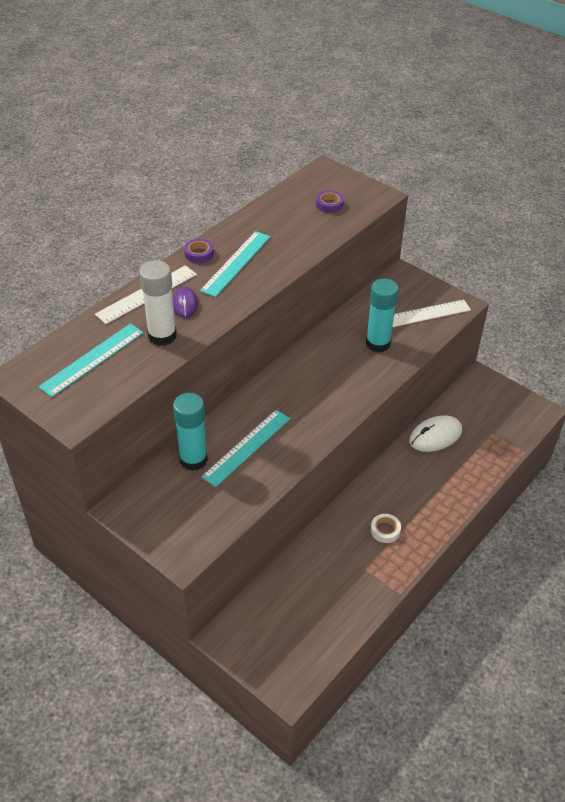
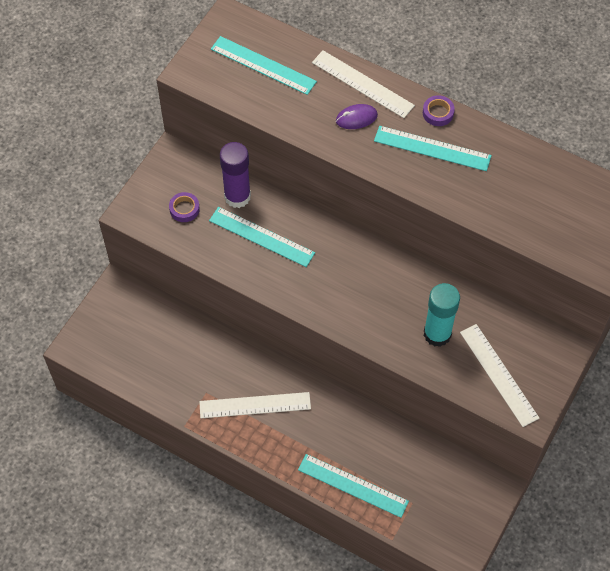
camera: 80 degrees right, 15 degrees up
(162, 336) = (306, 110): white glue stick -> none
(193, 459) = (237, 196): turquoise glue stick -> purple glue stick
(329, 204) = (566, 219): purple tape -> purple tape (184, 209)
(385, 530) = (255, 405): white tape -> white ruler
(435, 436) = (392, 443): white mouse -> none
(473, 470) = (353, 485): none -> turquoise ruler

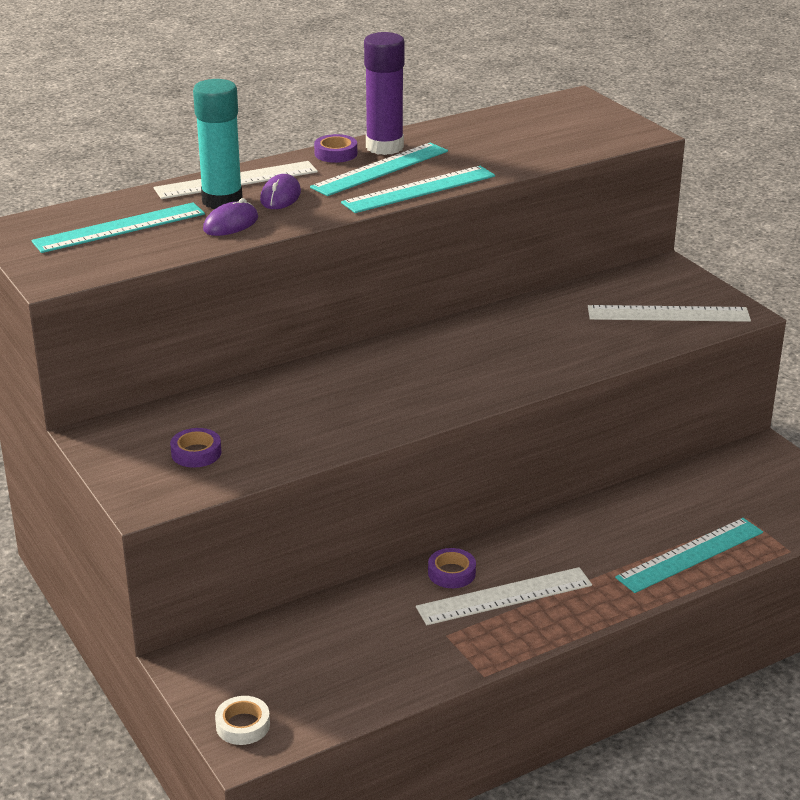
camera: 60 degrees left, 30 degrees down
(87, 337) = (243, 725): none -> white tape
(237, 196) = (227, 406): purple glue stick -> purple glue stick (384, 147)
(255, 405) = (504, 596): white ruler -> white ruler turned 45 degrees clockwise
(259, 369) = (451, 573): none -> purple tape
(261, 236) = (311, 407): turquoise ruler -> turquoise ruler (419, 189)
(304, 114) = (231, 224): none -> purple mouse
(437, 334) = (579, 333): turquoise glue stick -> turquoise glue stick (222, 201)

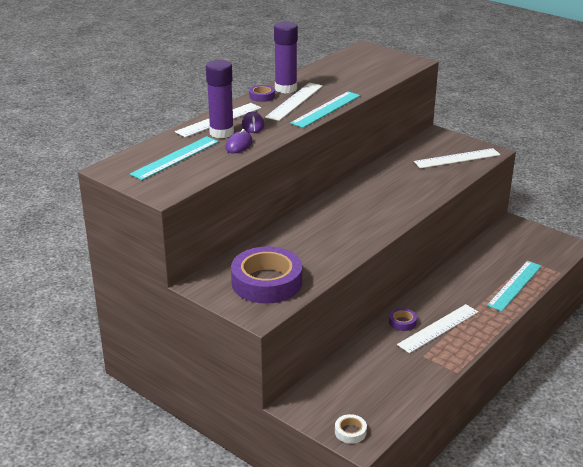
camera: 20 degrees left, 0 degrees up
(196, 453) = (266, 282): purple tape -> purple tape, size x2.36
(222, 201) = (221, 132): turquoise glue stick -> purple glue stick
(380, 169) = (294, 101): turquoise ruler -> white ruler

